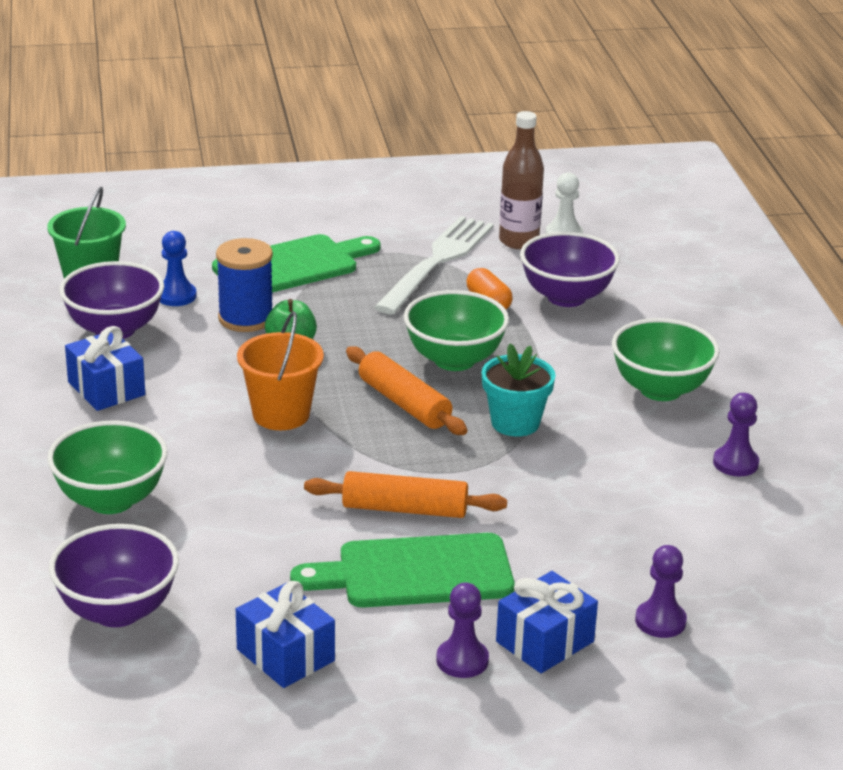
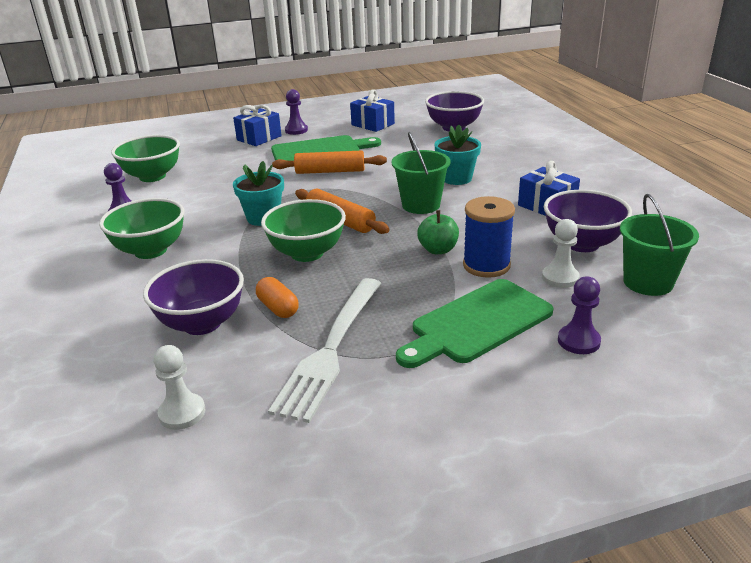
camera: 175 degrees right, 0 degrees up
(111, 500) = (491, 158): green bowl -> green bowl (152, 176)
(176, 296) = (560, 278): blue pawn -> white pawn
(199, 460) = (456, 178): none -> turquoise flower pot
(281, 414) = (421, 205): orange bucket -> green bucket
(518, 241) = (239, 393): brown bottle -> none
(660, 621) = (203, 148): purple pawn -> purple pawn (578, 341)

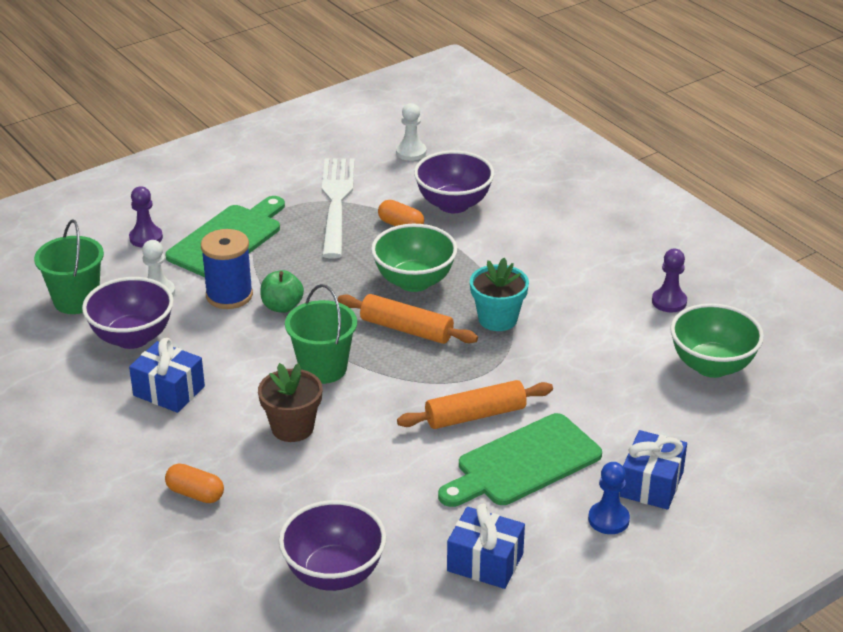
camera: 160 degrees right, 5 degrees up
(150, 250) = (576, 260): green bowl -> none
(296, 130) = (608, 519): purple pawn -> blue pawn
(456, 178) = (292, 428): turquoise flower pot -> brown flower pot
(528, 158) = (195, 494): none -> orange capsule

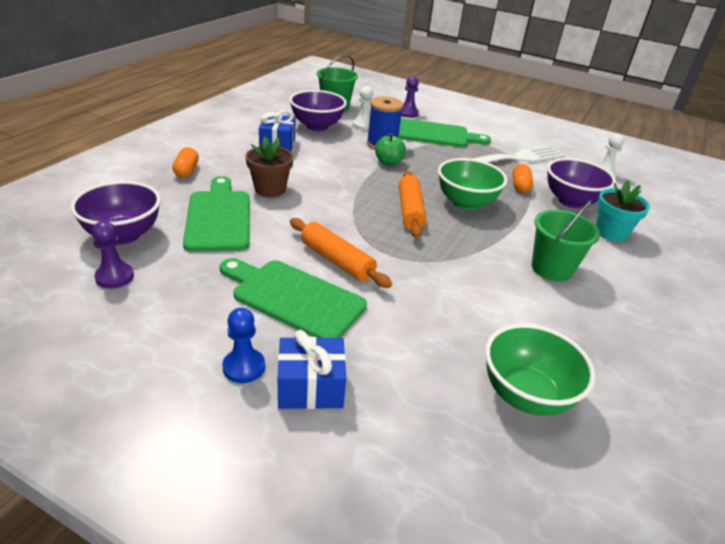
camera: 60 degrees right, 0 degrees up
(323, 368) = (339, 188): green bucket -> green bucket (551, 269)
(337, 486) = (219, 217): none -> green cutting board
(485, 562) = (158, 303): blue gift -> none
(497, 319) = (462, 248): turquoise flower pot -> turquoise flower pot (610, 232)
(669, 301) = (590, 341): purple pawn -> purple pawn (114, 277)

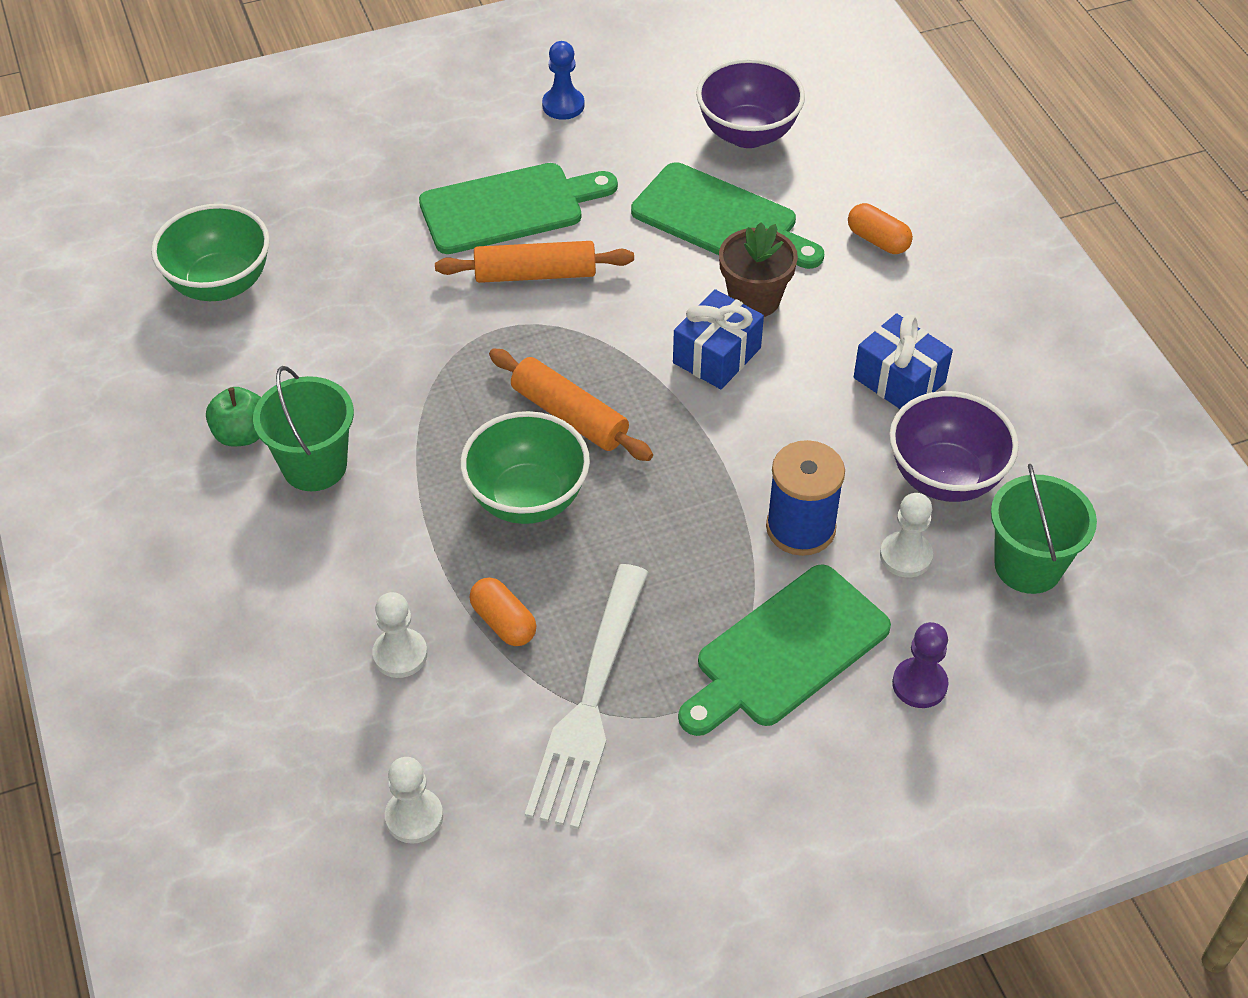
camera: 135 degrees right, 15 degrees up
(114, 277) = (668, 105): purple pawn -> none
(244, 367) = (454, 134): blue pawn -> blue pawn (563, 105)
(310, 387) = (388, 160): blue gift -> blue gift (717, 355)
(388, 162) = (728, 491): green apple -> green apple (242, 434)
(571, 201) = (400, 654): purple bowl -> white pawn
(610, 232) = (292, 620): turquoise flower pot -> none

